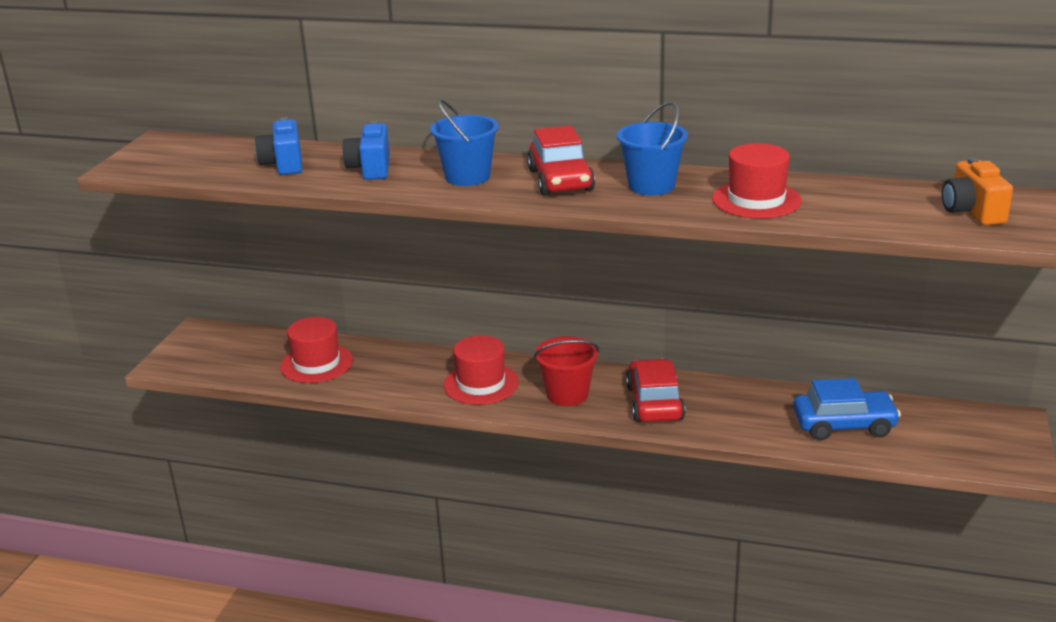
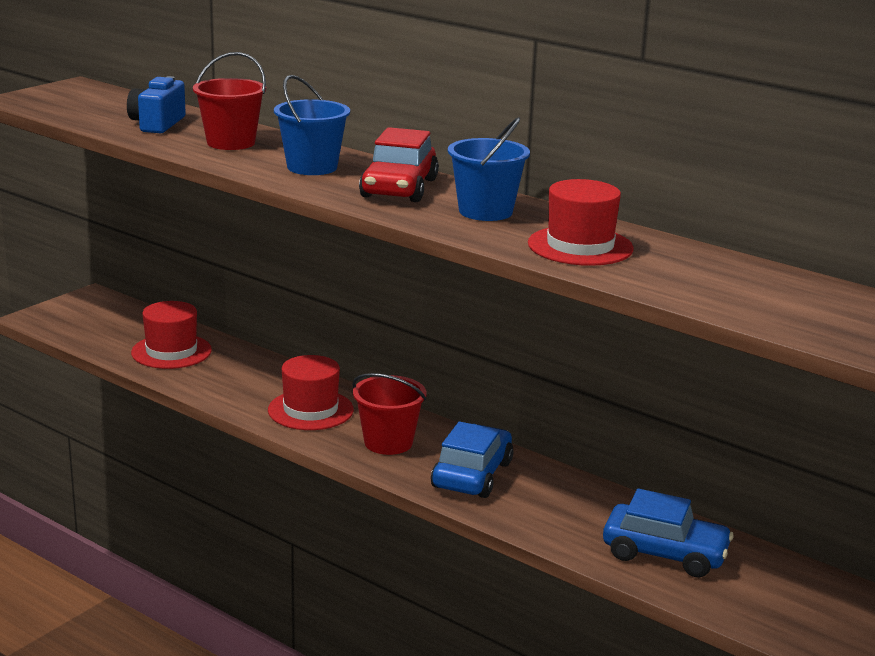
camera: 20 degrees right, 5 degrees down
(371, 168) = (231, 143): blue camera -> red bucket
(654, 403) = (472, 475): red car -> blue car
(972, 211) = (815, 308): orange camera -> none

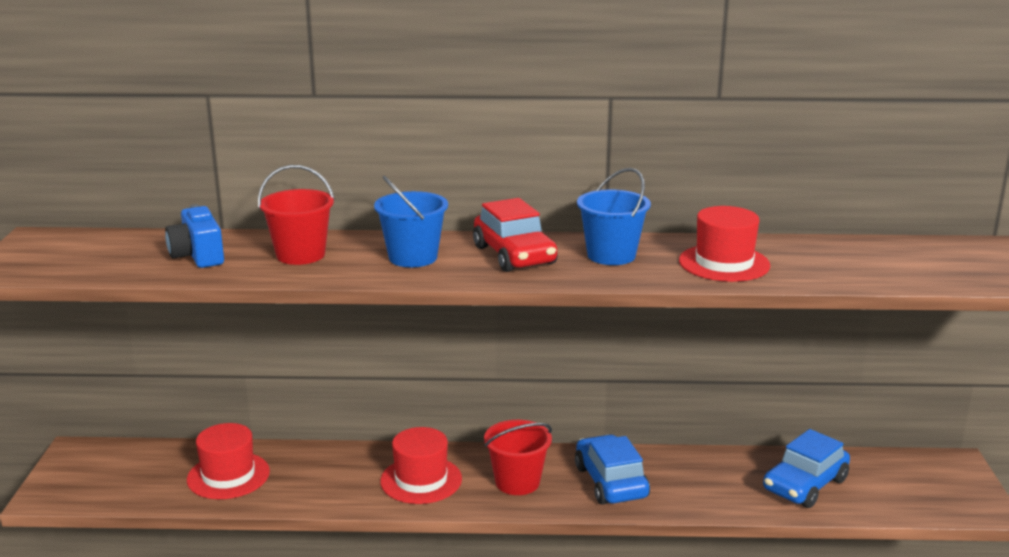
camera: 35 degrees left, 0 degrees up
(665, 554) = (805, 485): blue car -> blue car turned 150 degrees clockwise

